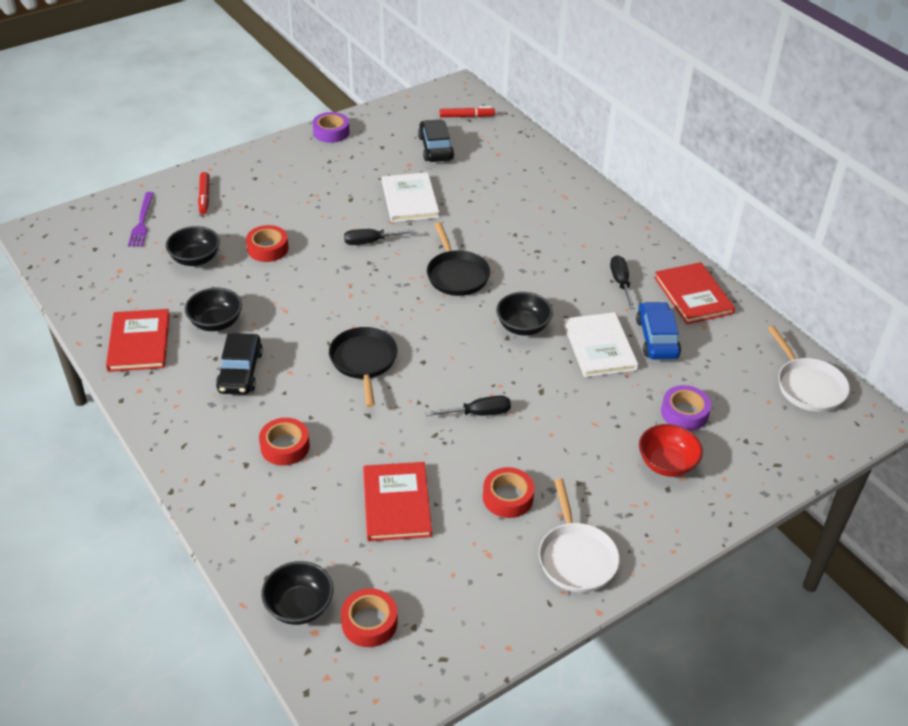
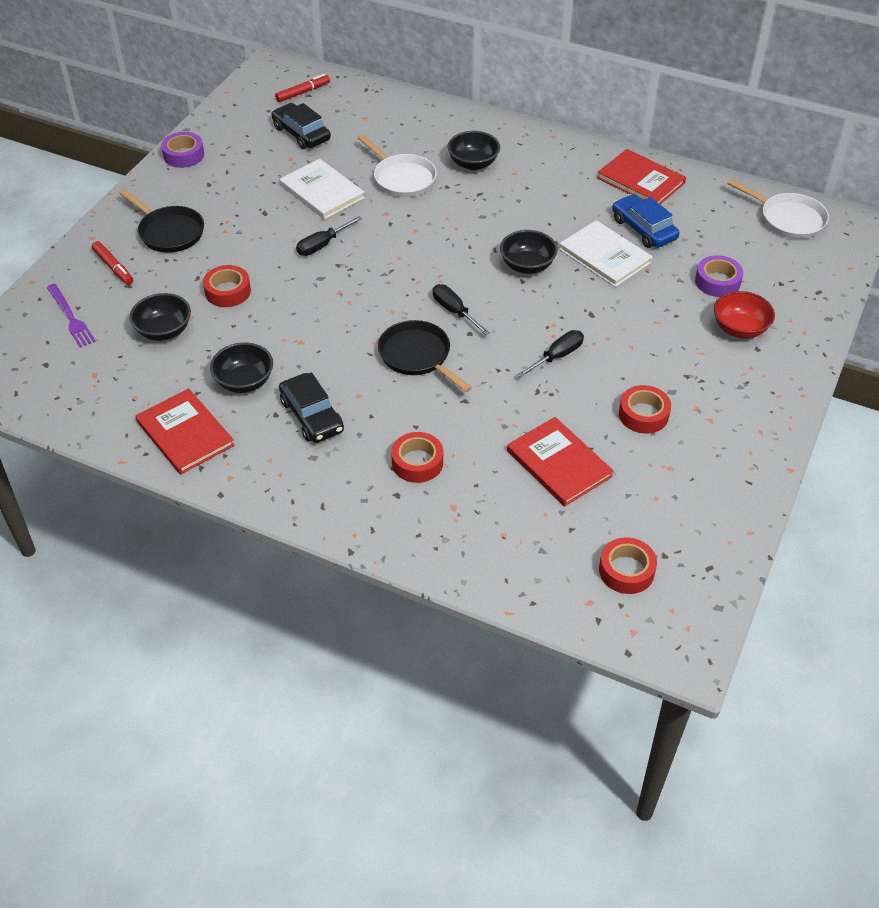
camera: 30 degrees left, 5 degrees up
(299, 606) = (558, 588): black bowl -> black bowl (473, 164)
(456, 274) = (428, 243): black pan -> black pan (169, 232)
(576, 557) = (737, 436): white pan -> white pan (402, 178)
(621, 283) = (574, 193): black screwdriver -> black screwdriver (455, 311)

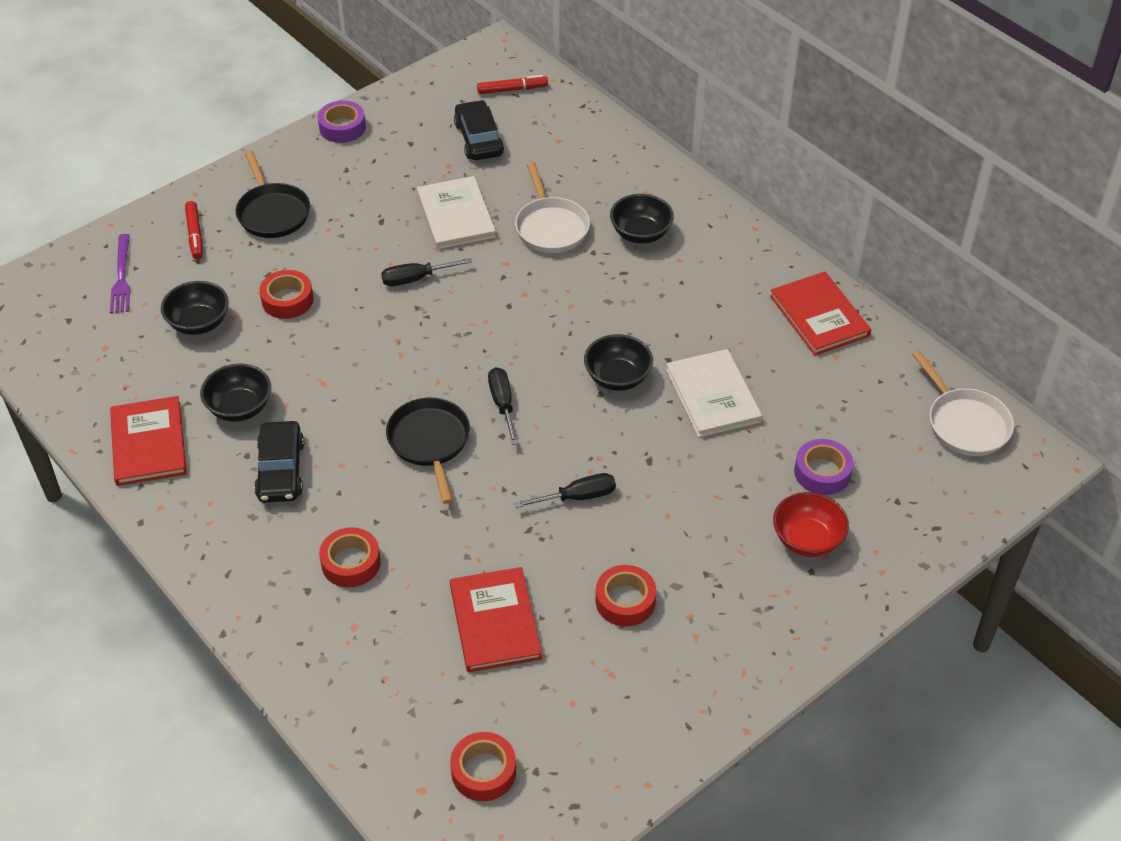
camera: 25 degrees right, 0 degrees up
(643, 229) = (781, 377): blue car -> none

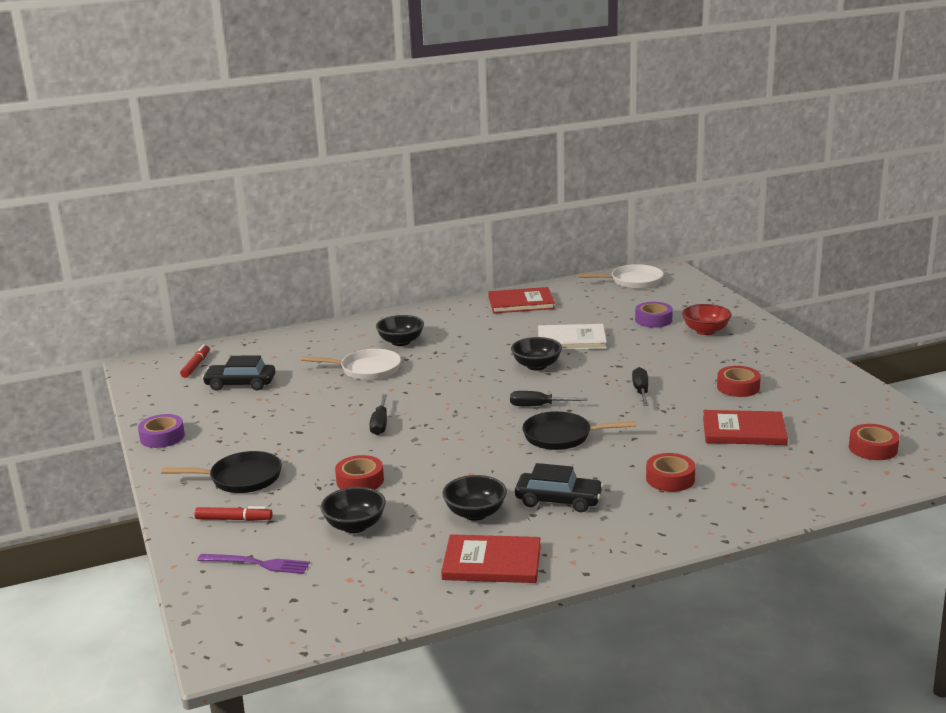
camera: 70 degrees left, 25 degrees down
(456, 215) = (321, 401): white book -> none

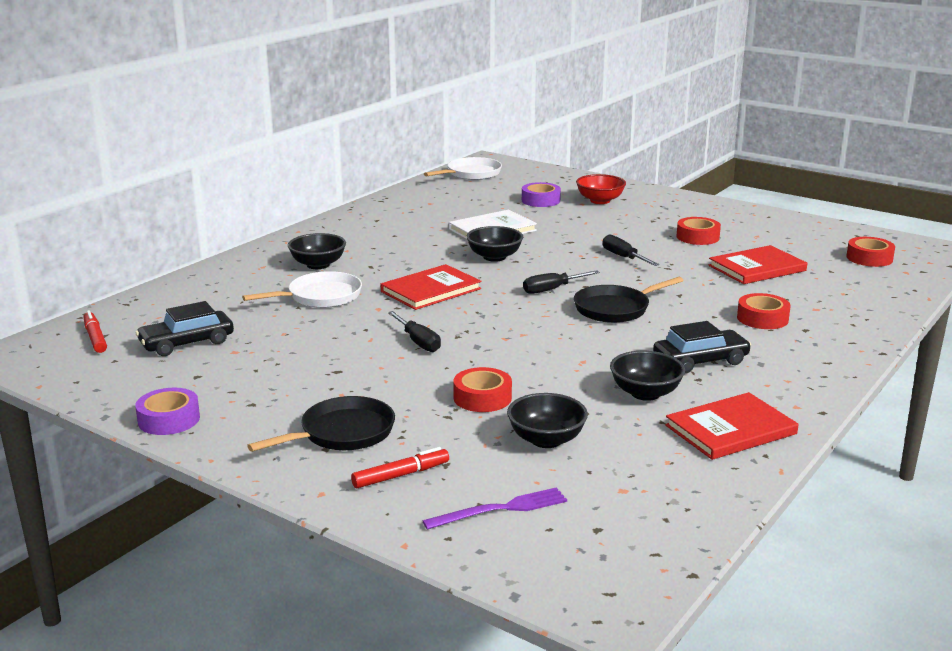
camera: 35 degrees left, 0 degrees up
(521, 303) = (391, 209): red book -> red book (431, 290)

